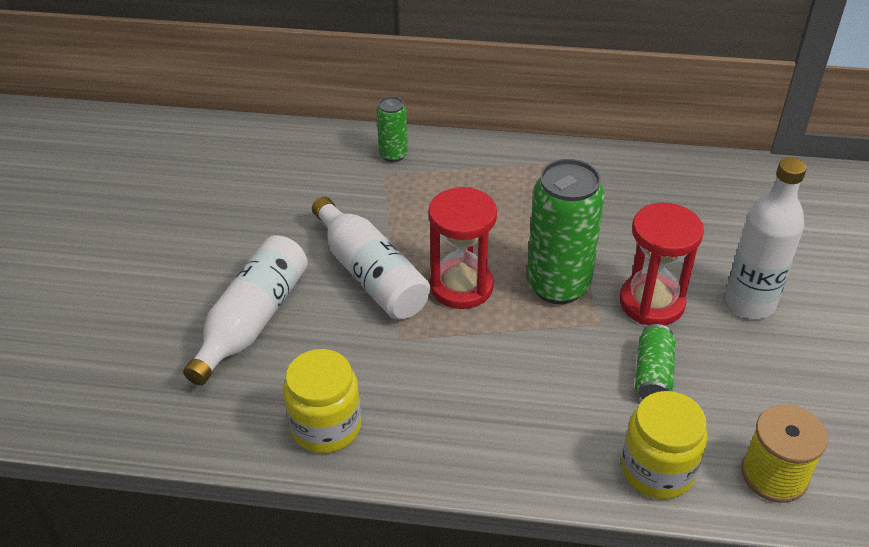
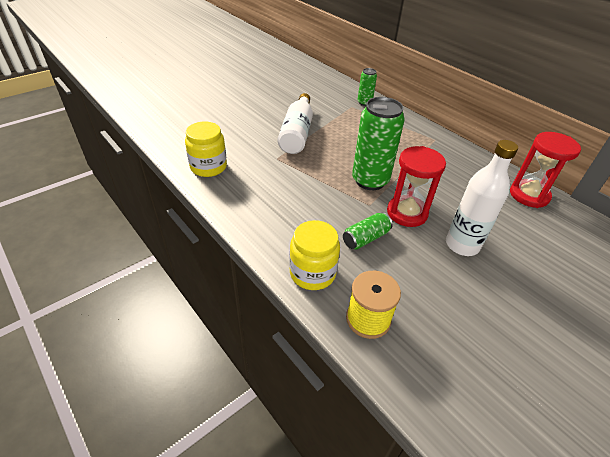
camera: 40 degrees right, 0 degrees up
(252, 320) = (234, 122): white bottle -> none
(461, 286) = (327, 157): red hourglass -> red hourglass (529, 195)

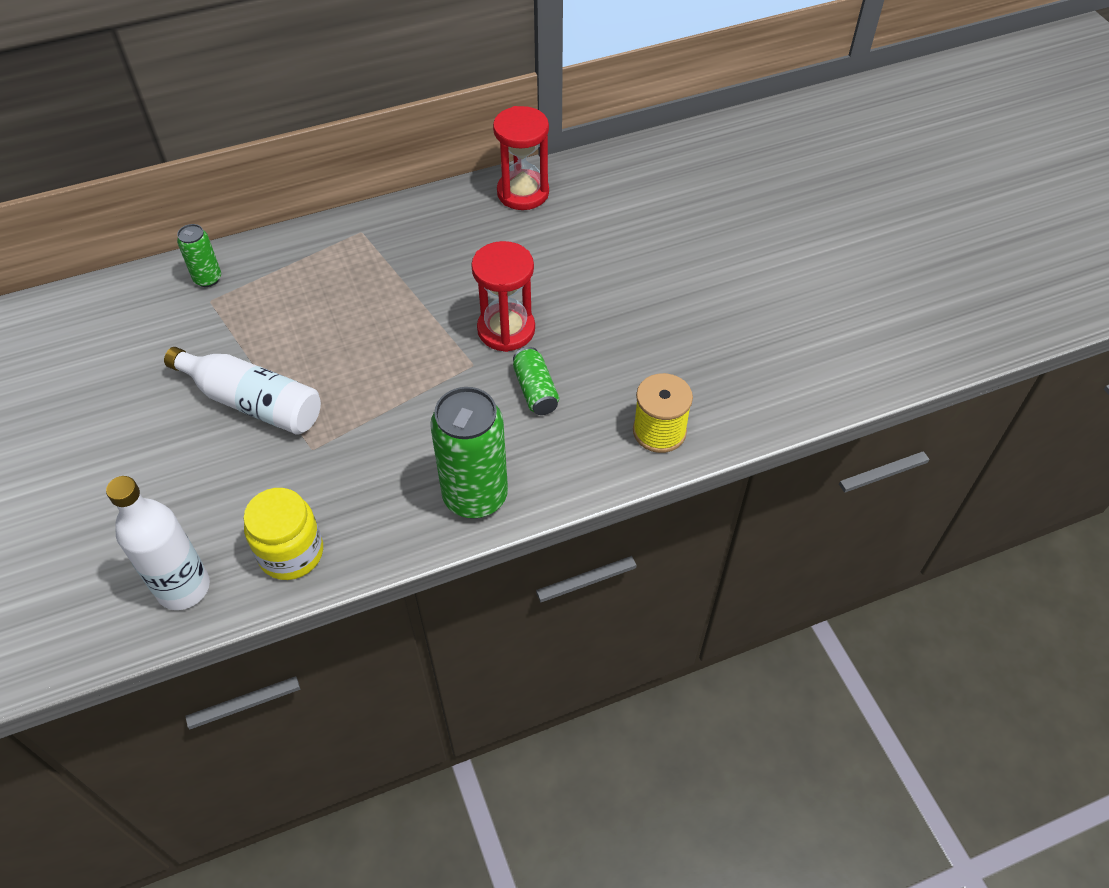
camera: 70 degrees left, 10 degrees up
(312, 273) = (575, 466): yellow jar -> none
(370, 180) = (423, 345): green can -> green can (475, 496)
(462, 245) = (581, 298): white bottle -> white bottle (183, 588)

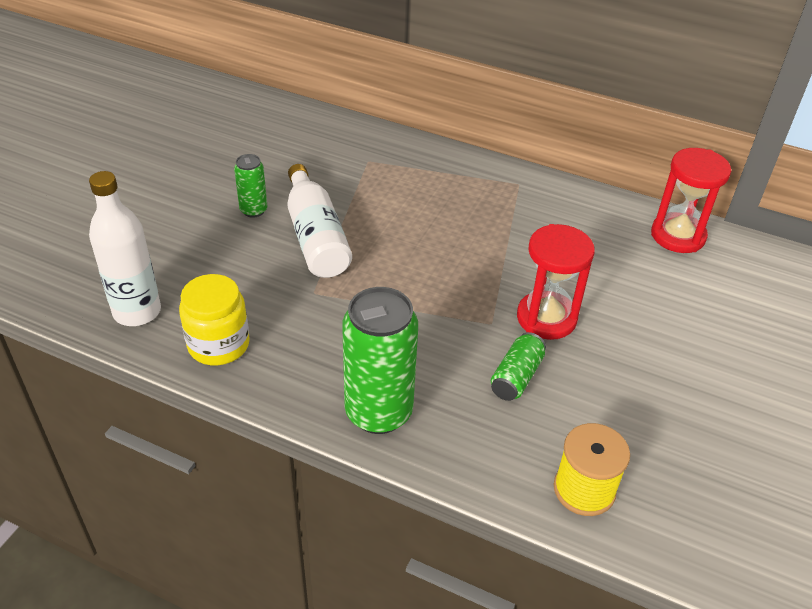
camera: 45 degrees right, 10 degrees down
(208, 279) = (383, 148): green can -> green can (253, 210)

